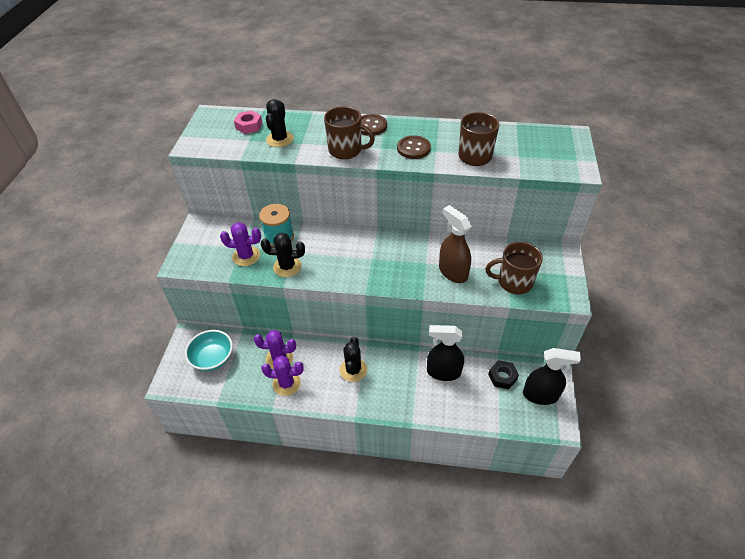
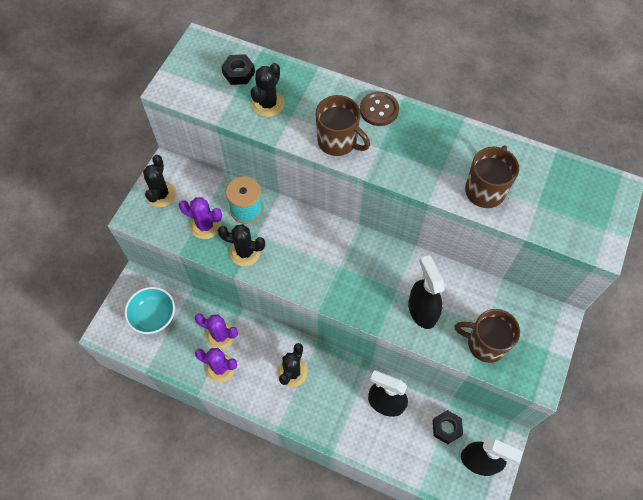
camera: 15 degrees right, 15 degrees up
(200, 243) = (161, 194): none -> black cactus
(249, 126) = (238, 73): pink nut -> black nut
(413, 148) = (417, 159): brown button -> none
(452, 272) = (422, 311): brown spray bottle -> black spray bottle

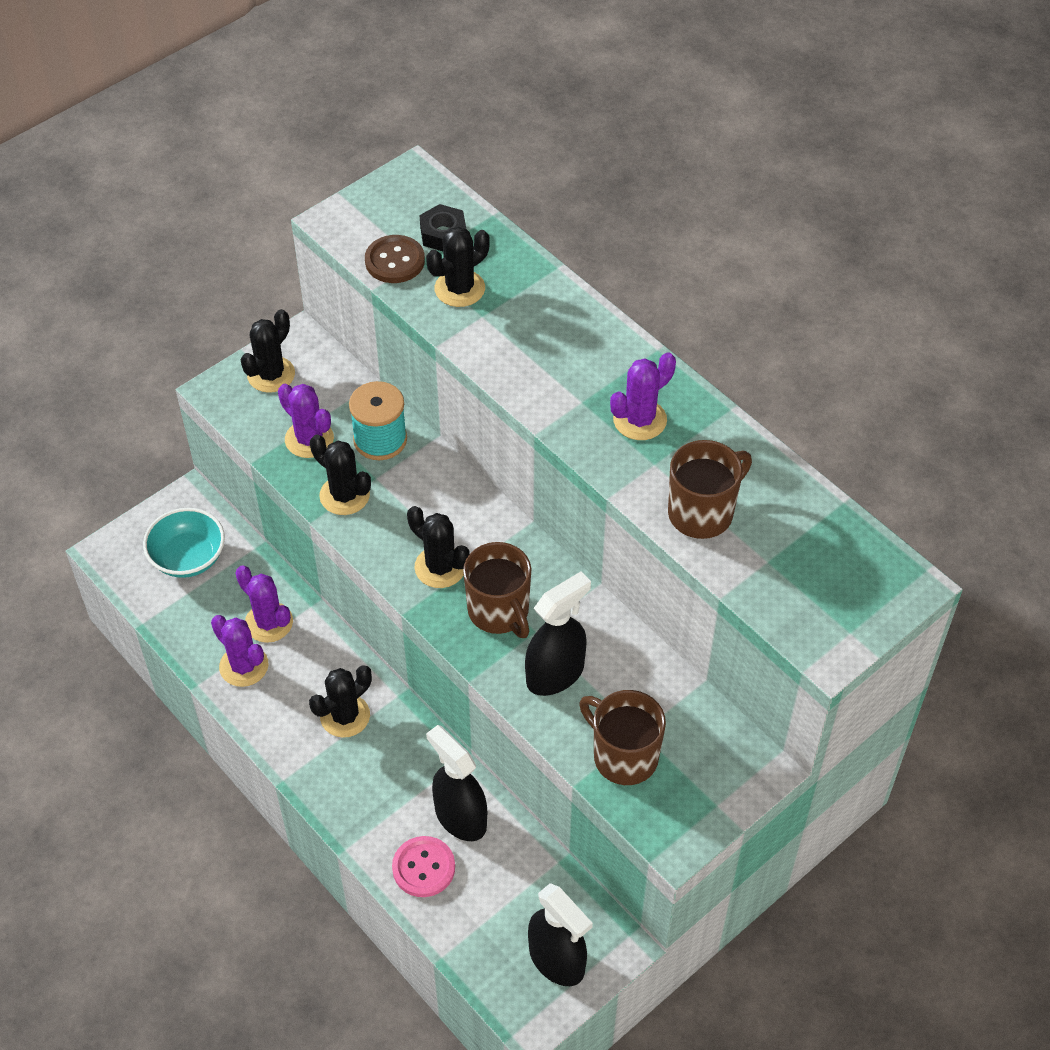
camera: 25 degrees right, 10 degrees down
(323, 273) = (440, 567): none -> black cactus
(338, 141) = (528, 372): brown mug -> brown mug (499, 611)
(379, 110) = (613, 351): brown button -> brown button (395, 261)
(382, 442) = (423, 868): none -> pink button
(418, 146) = (640, 420): none -> purple cactus
(422, 311) = (555, 674): black spray bottle -> black spray bottle turned 45 degrees clockwise
(446, 428) = (533, 892): black nut -> none

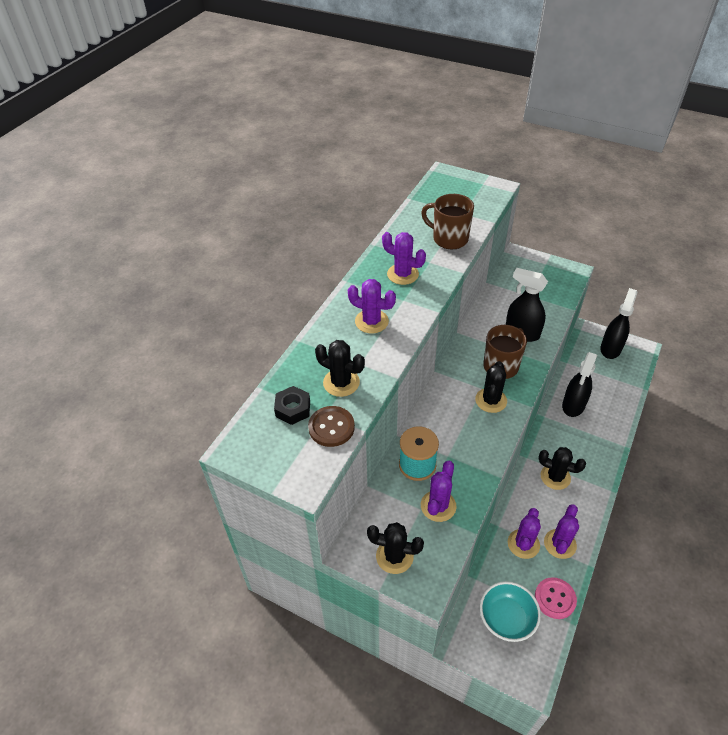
camera: 110 degrees left, 5 degrees down
(344, 495) = (470, 467): black cactus -> none
(423, 868) = (608, 410): pink button -> pink button (555, 598)
(555, 351) = (371, 321): none -> purple cactus
(624, 756) = (546, 297): brown mug -> none

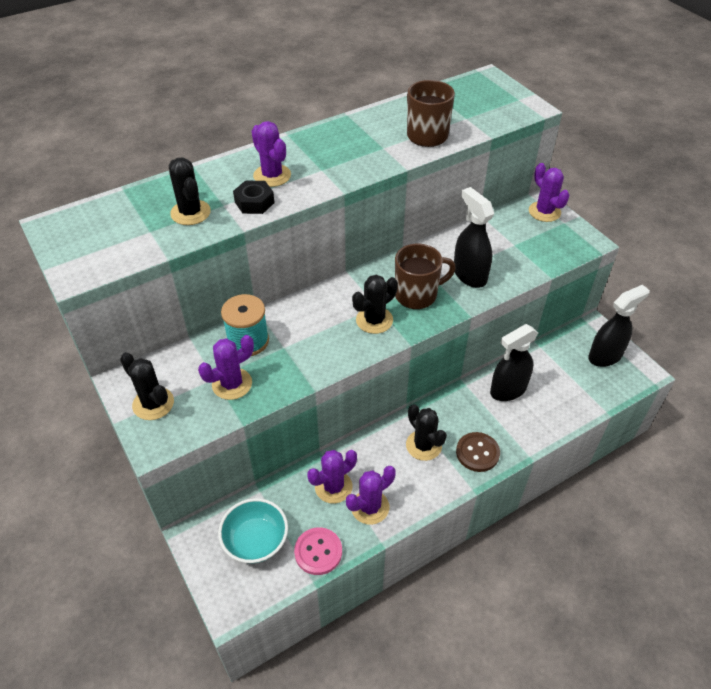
camera: 30 degrees right, 0 degrees up
(293, 409) = (129, 215): black nut -> black nut (254, 202)
(331, 427) = (143, 243): brown button -> brown button (477, 453)
(402, 274) = (345, 148): purple cactus -> purple cactus (544, 212)

